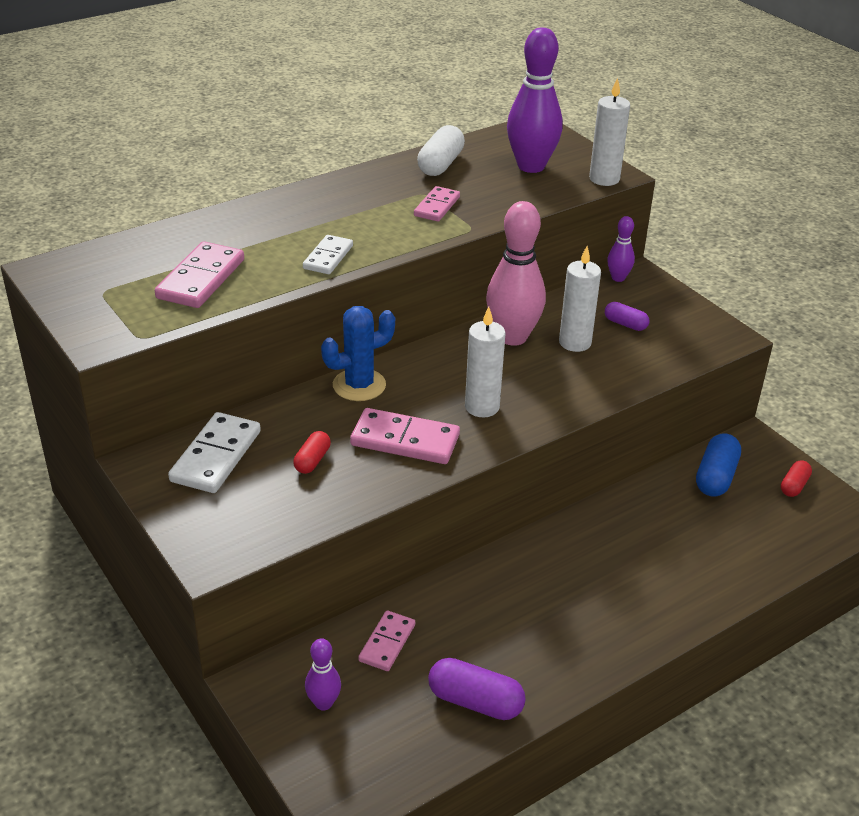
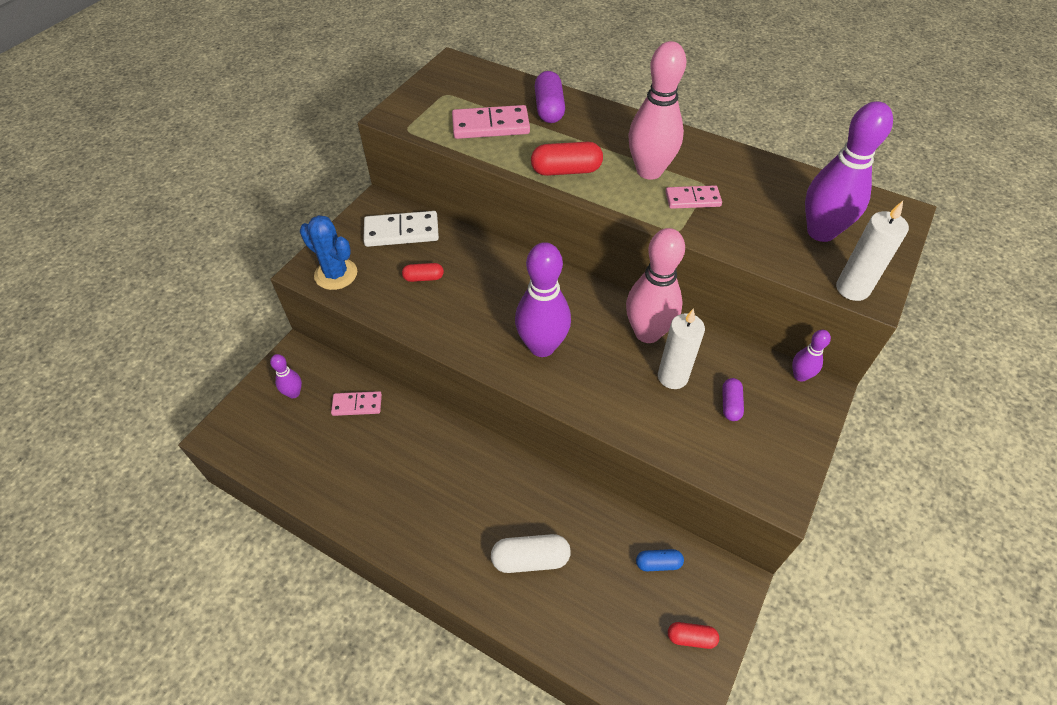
camera: 65 degrees right, 15 degrees up
(328, 257) = (566, 170): white domino -> red capsule
(359, 385) = (520, 268): blue cactus -> blue cactus (336, 274)
(375, 214) = (649, 171): none -> pink bowling pin
(405, 440) = (474, 317): pink domino -> none
(440, 164) = (763, 177): white capsule -> white capsule (530, 559)
(475, 701) = (325, 475): purple capsule -> purple capsule (549, 108)
(482, 407) = (542, 346): white candle -> purple bowling pin
(715, 477) = (658, 563): blue capsule -> blue capsule, size x0.60

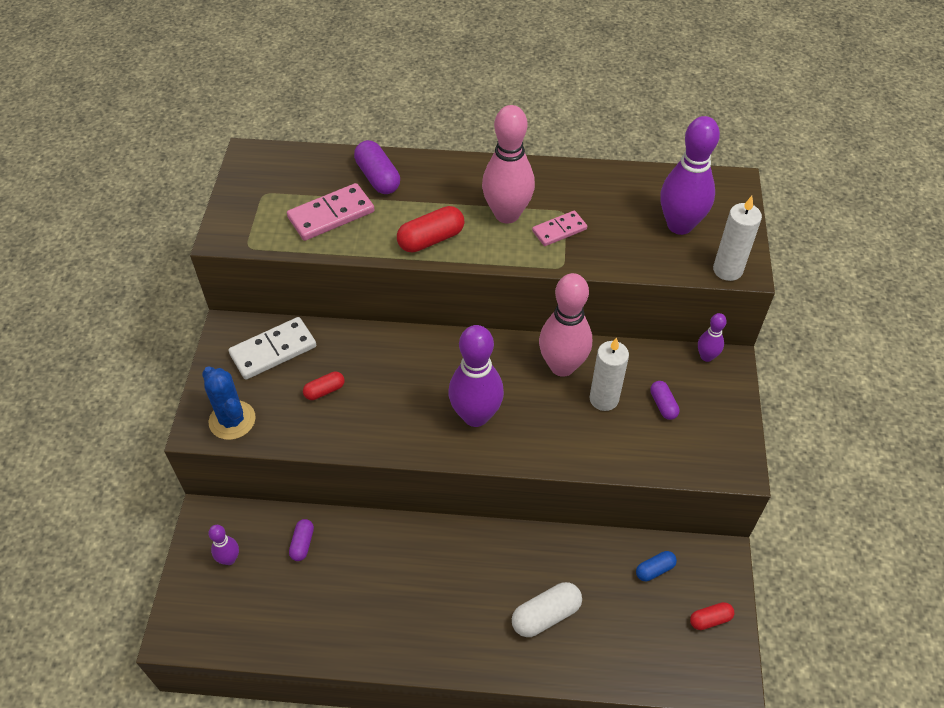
camera: 25 degrees left, 0 degrees up
(336, 274) = (232, 420): blue cactus -> blue cactus turned 45 degrees clockwise
(357, 405) = (302, 543): pink domino -> purple capsule

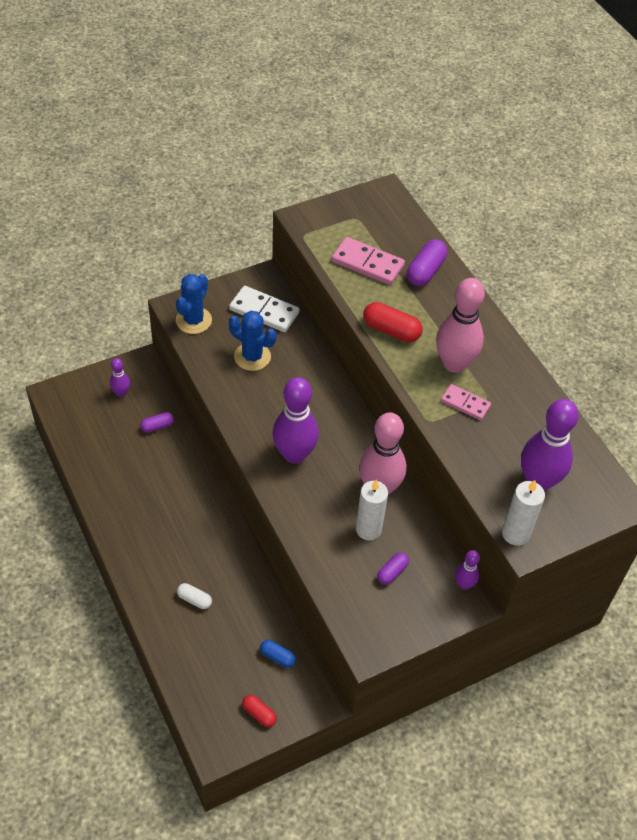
camera: 55 degrees right, 0 degrees up
(324, 390) = (252, 357): red capsule -> blue cactus
(546, 615) = (194, 599): white capsule -> white capsule, size x0.60

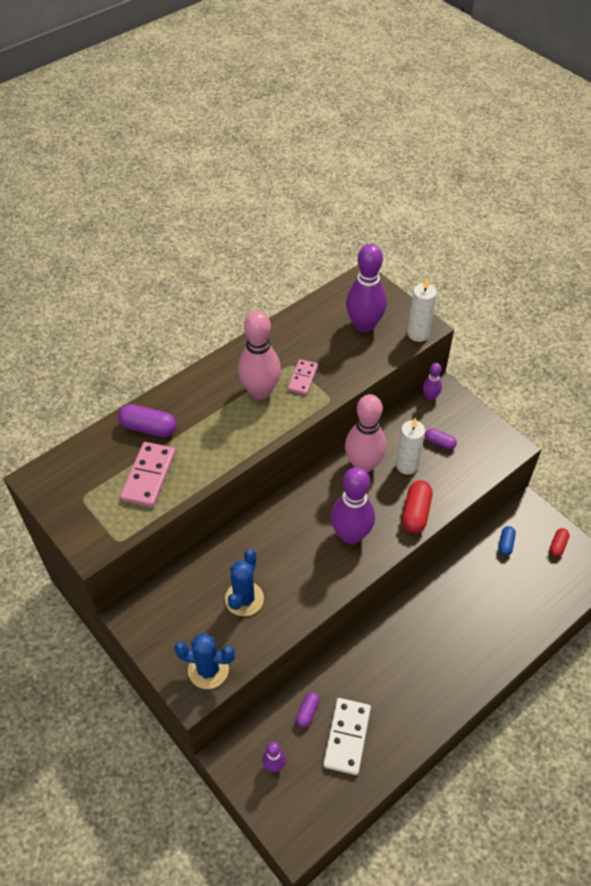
camera: 100 degrees left, 0 degrees up
(157, 426) = (307, 712): purple capsule -> purple capsule turned 60 degrees clockwise
(194, 599) = (482, 620): white capsule -> none
(264, 311) = (179, 603): white domino -> white domino (347, 737)
(391, 330) = (234, 442): red capsule -> red capsule (416, 513)

